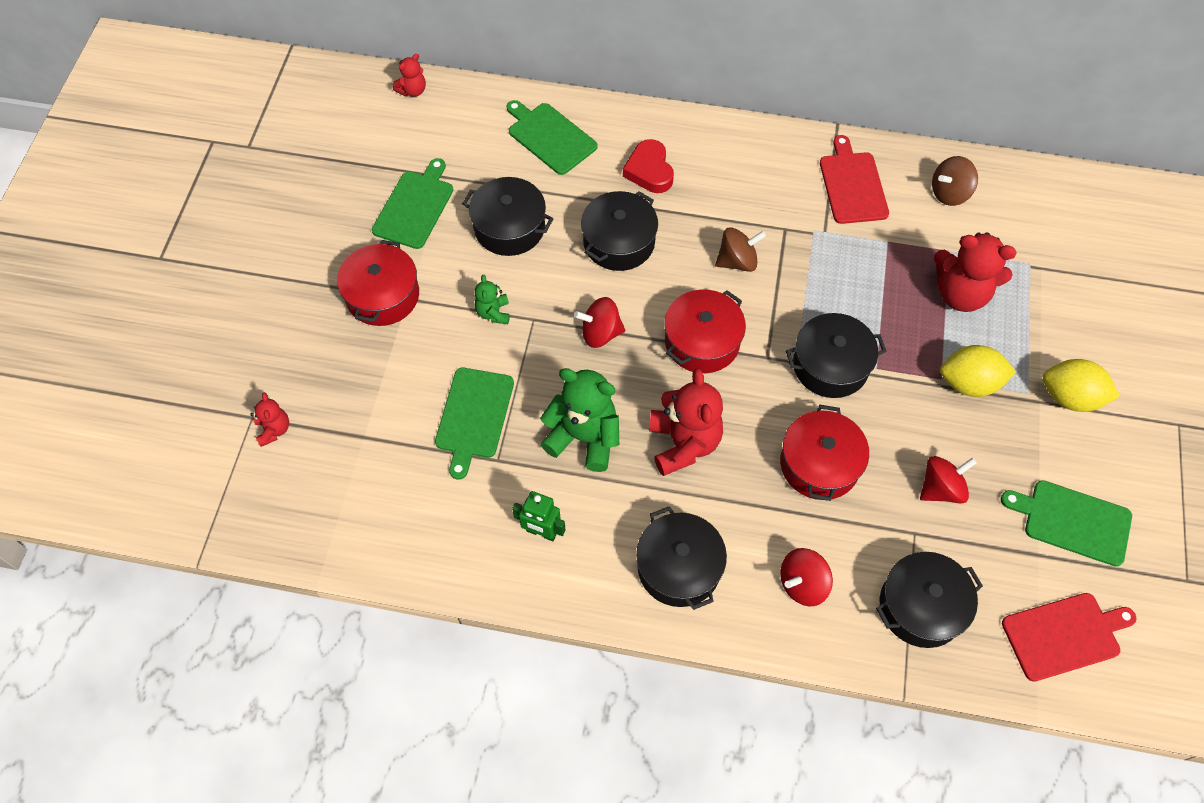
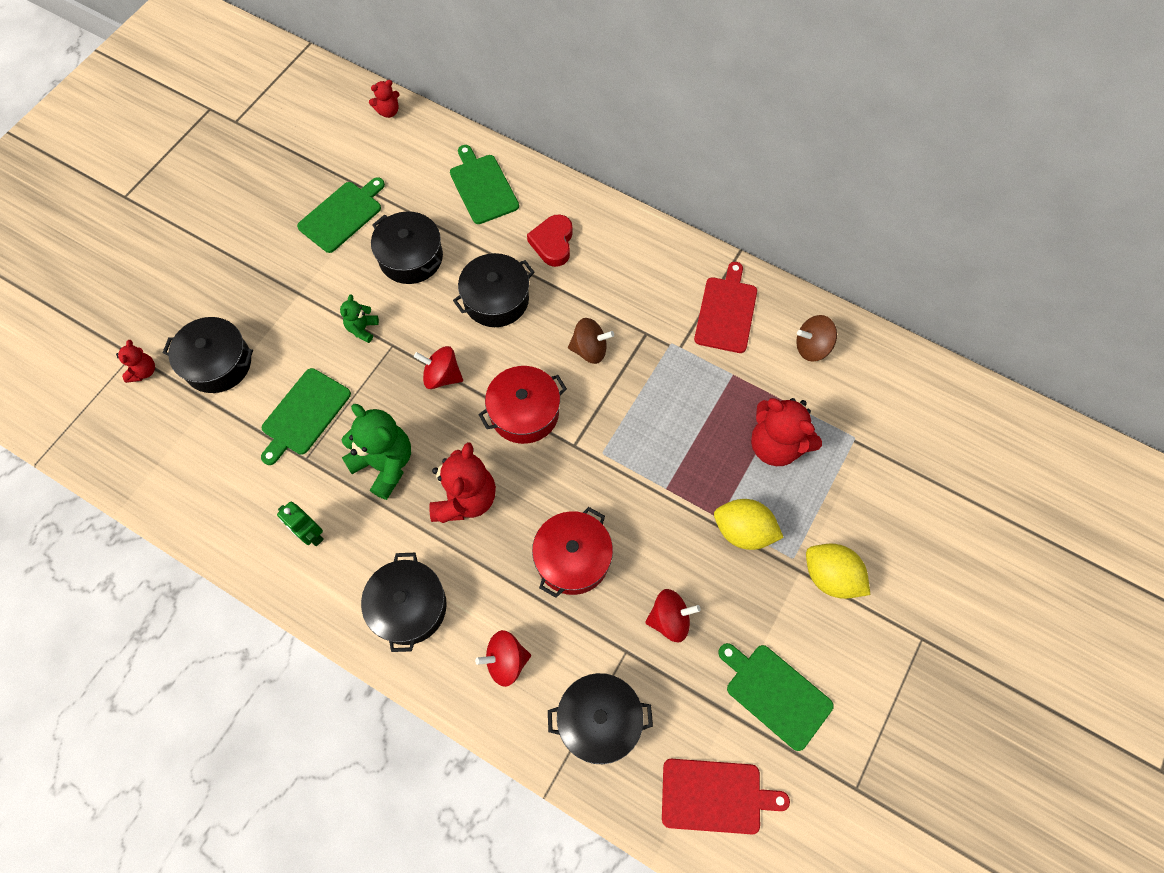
camera: 20 degrees right, 5 degrees up
(383, 295) = (281, 284): red pot -> none
(830, 365) = (626, 472): black pot -> black pot (218, 363)

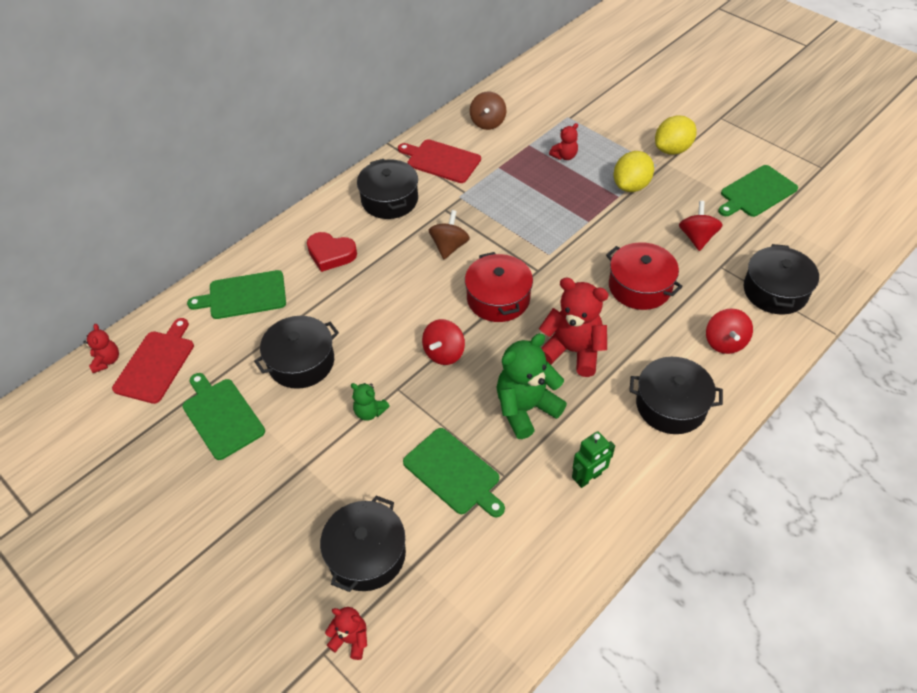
camera: 75 degrees left, 15 degrees down
(496, 299) = (375, 302): black pot -> black pot (389, 200)
(715, 796) = (830, 236): red cutting board -> red cutting board (156, 364)
(776, 445) = (564, 156): red teddy bear -> red teddy bear, size x0.51

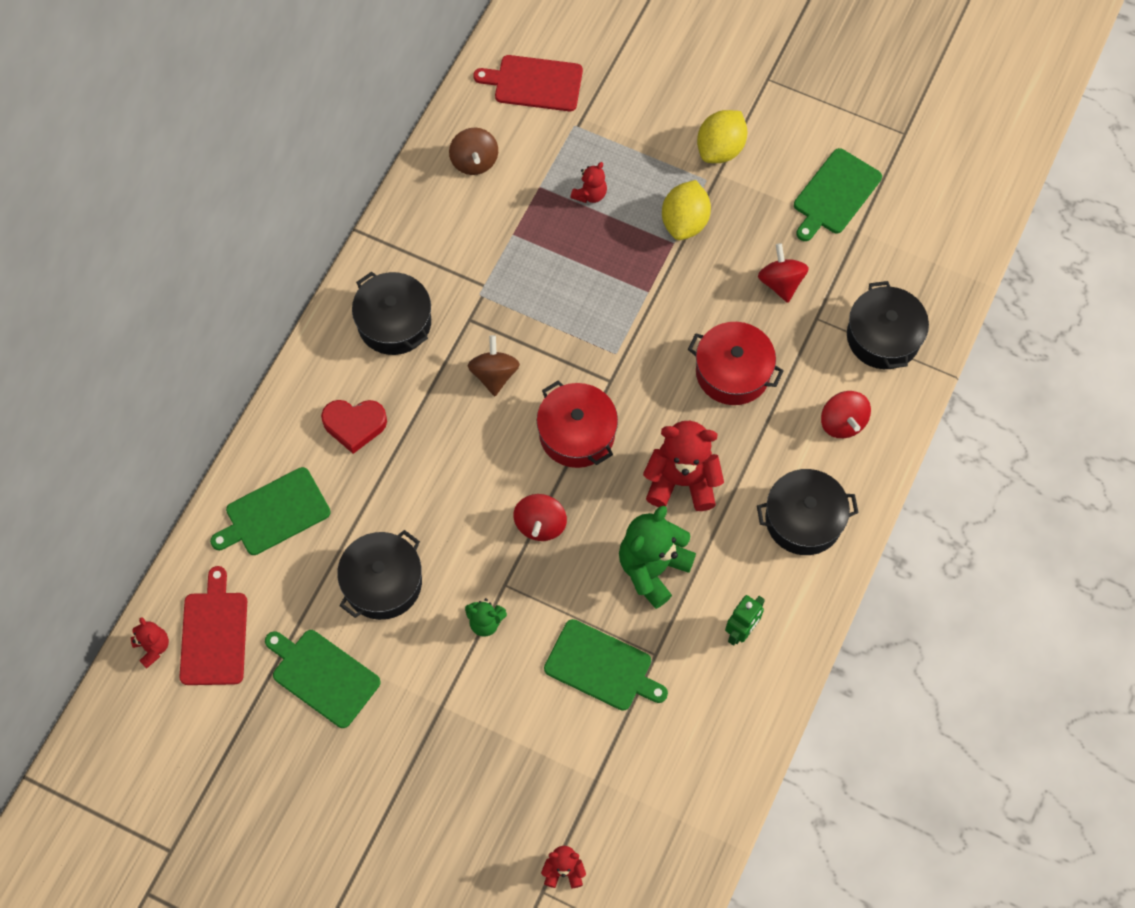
camera: 20 degrees left, 15 degrees up
(366, 554) = (545, 782): black pot -> none
(441, 160) = (436, 242): red cutting board -> red cutting board (534, 83)

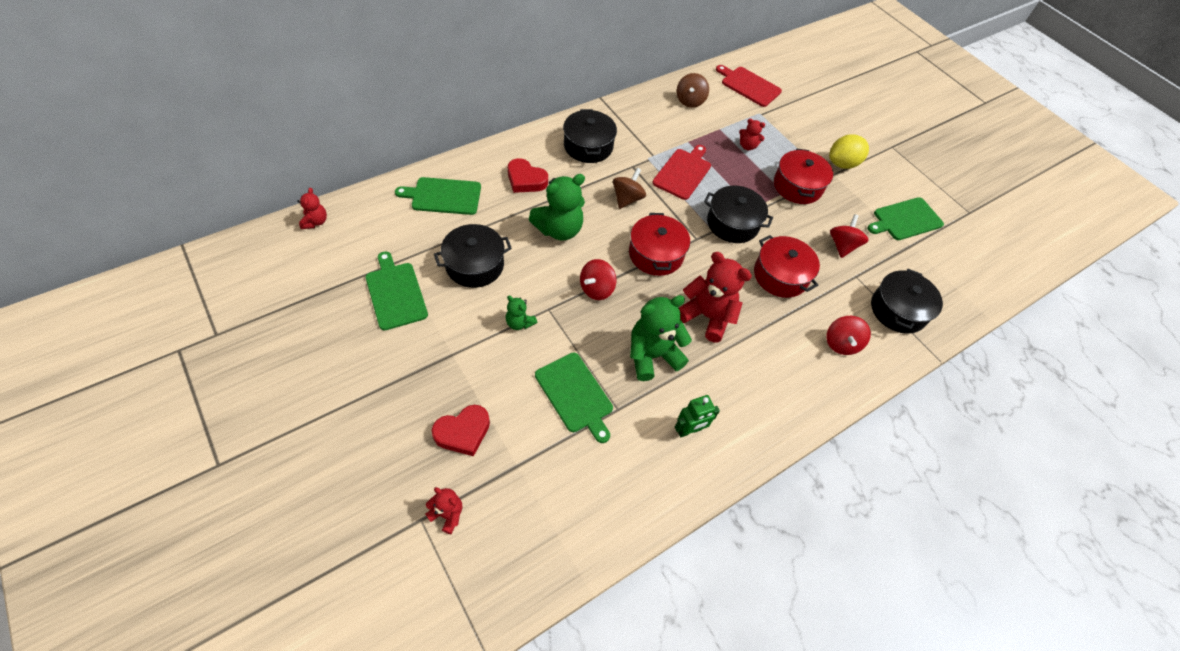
camera: 25 degrees right, 10 degrees down
(214, 634) = (355, 235): red cutting board -> red cutting board (683, 172)
(444, 472) = (559, 229): none -> green teddy bear
(517, 782) = (463, 432): none -> red heart
(590, 194) = (747, 146): red teddy bear -> red teddy bear turned 45 degrees clockwise
(684, 222) = (797, 186): yellow lemon -> red pot
(803, 519) = (778, 386): black pot -> black pot (732, 223)

